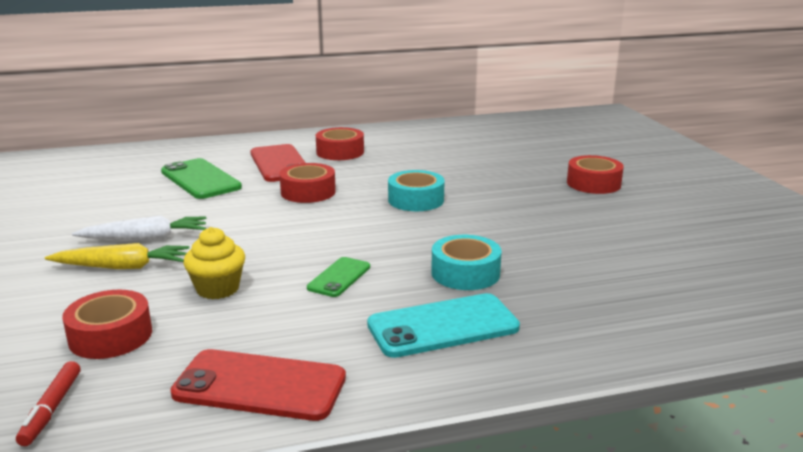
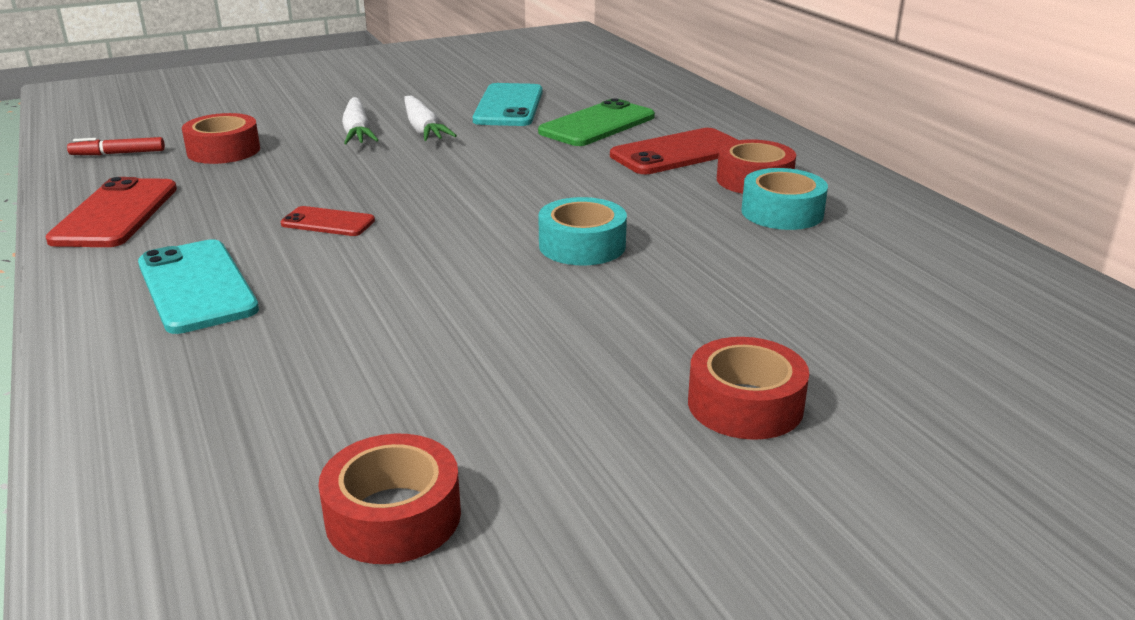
camera: 80 degrees right, 5 degrees up
(120, 204) = (509, 106): none -> turquoise phone
(122, 267) = (357, 132): yellow carrot -> white carrot
(218, 289) = (306, 173): yellow cupcake -> none
(308, 192) = (582, 179): red tape -> red tape (393, 516)
(339, 277) = (328, 222): green phone -> red phone
(465, 273) = (335, 293): turquoise tape -> turquoise tape (782, 212)

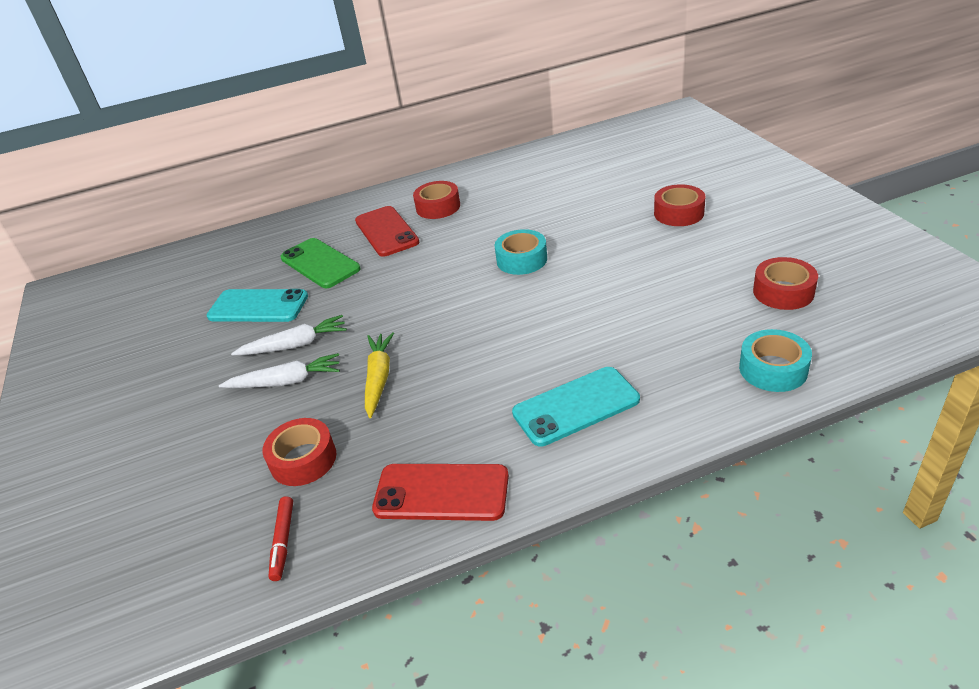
camera: 80 degrees left, 10 degrees up
(328, 222) = (476, 365): red phone -> none
(335, 172) = (379, 378): none -> yellow carrot
(782, 212) = (485, 200): turquoise tape -> turquoise tape (773, 369)

